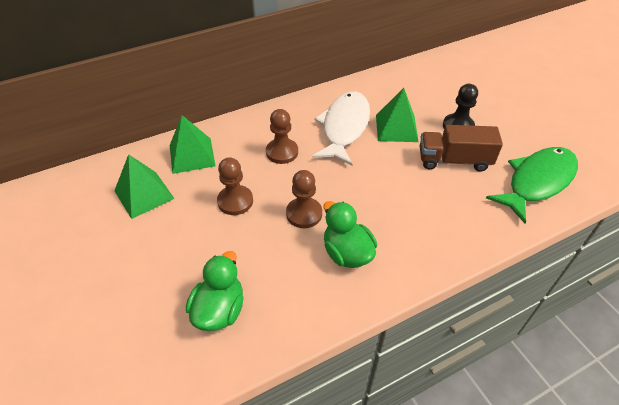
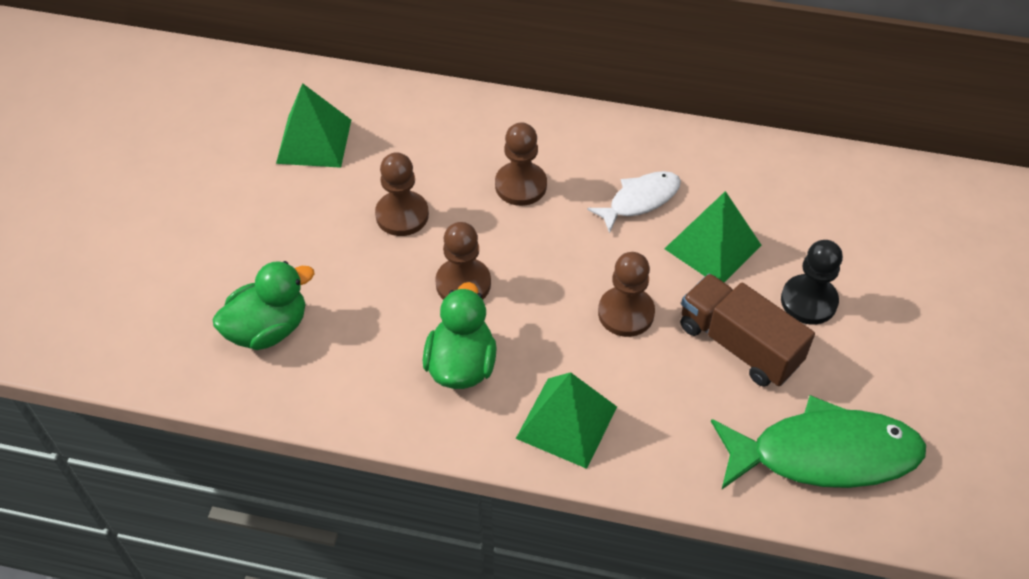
camera: 40 degrees right, 5 degrees up
(192, 155) = (410, 122): green pyramid -> green pyramid (567, 422)
(344, 127) = (640, 200): white fish -> white fish, size x0.56
(394, 178) = (626, 313): none -> brown pawn

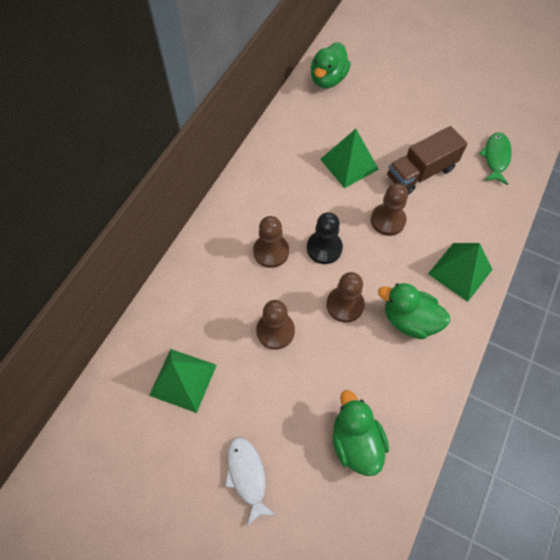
camera: 75 degrees left, 10 degrees up
(640, 200) = (303, 189): white fish -> white fish (247, 476)
(808, 301) = (398, 132): black pawn -> black pawn (324, 248)
(824, 454) = (495, 158): green fish -> green fish, size x0.56
(874, 189) = (328, 79): none -> green duck

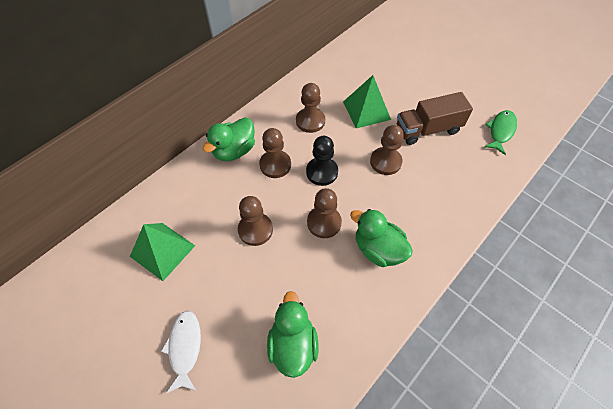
camera: 15 degrees right, 5 degrees down
(292, 190) = (310, 121): none -> brown pawn
(328, 79) = (370, 43): green duck -> green duck (234, 151)
(460, 271) = (439, 219): green pyramid -> none

